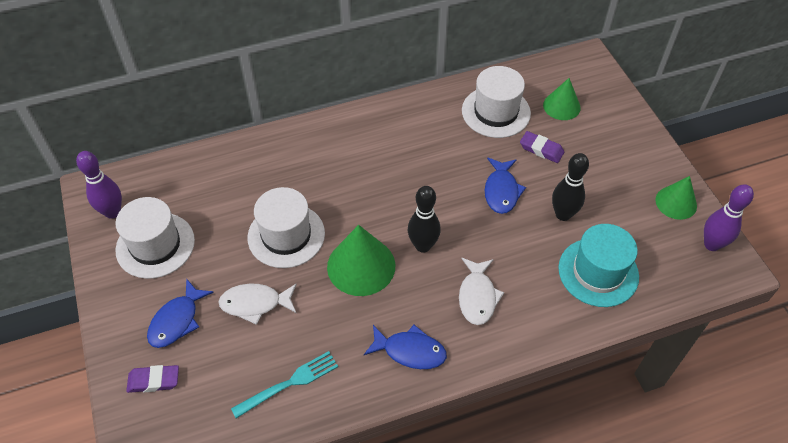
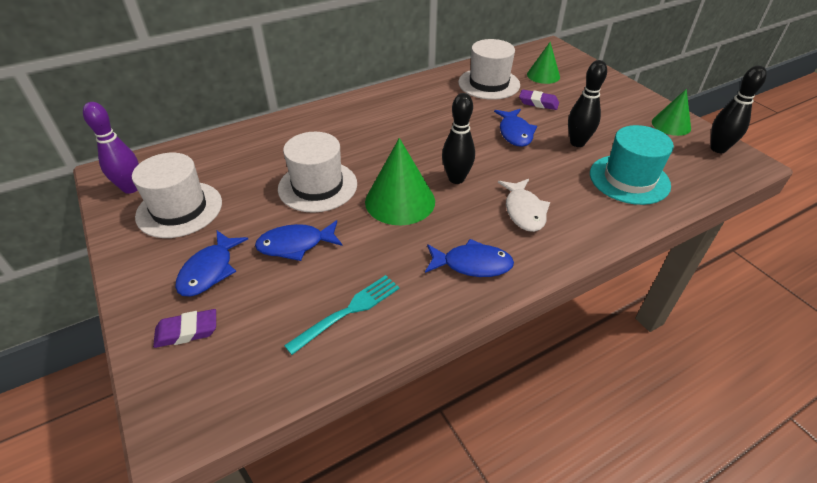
camera: 10 degrees left, 10 degrees down
(255, 303) = (295, 245): white fish -> blue fish
(712, 244) = (718, 149): purple bowling pin -> black bowling pin

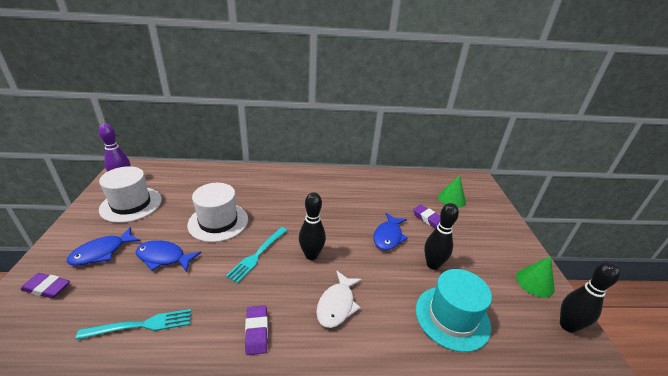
camera: 25 degrees right, 10 degrees down
(400, 201) = (257, 255): green cone -> turquoise fork
(472, 264) = (257, 331): blue fish -> purple eraser
(489, 84) = (402, 191): white hat -> none

